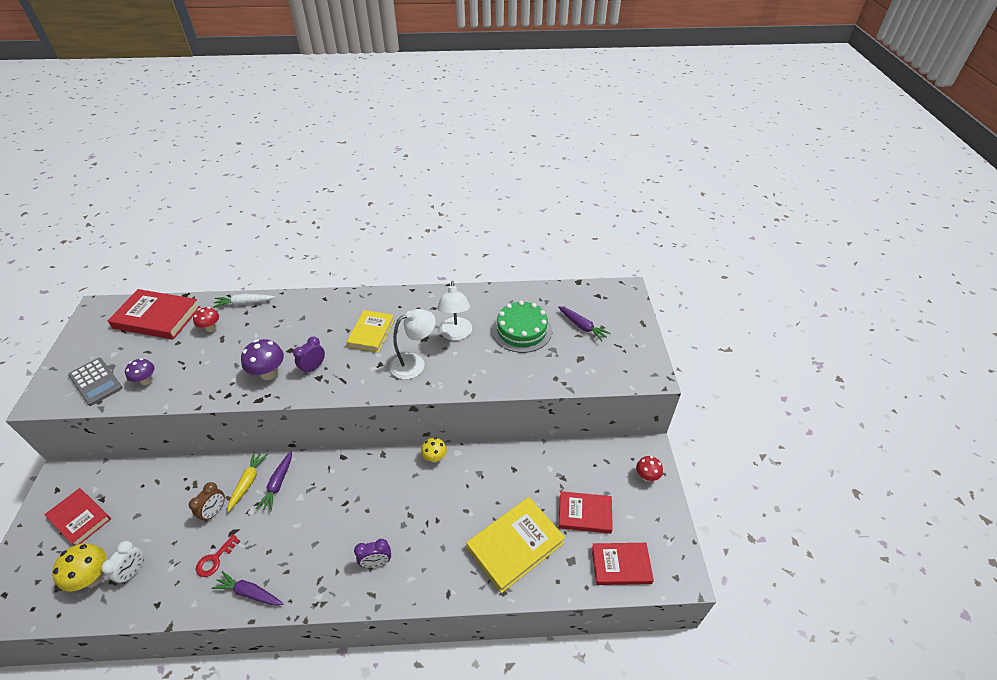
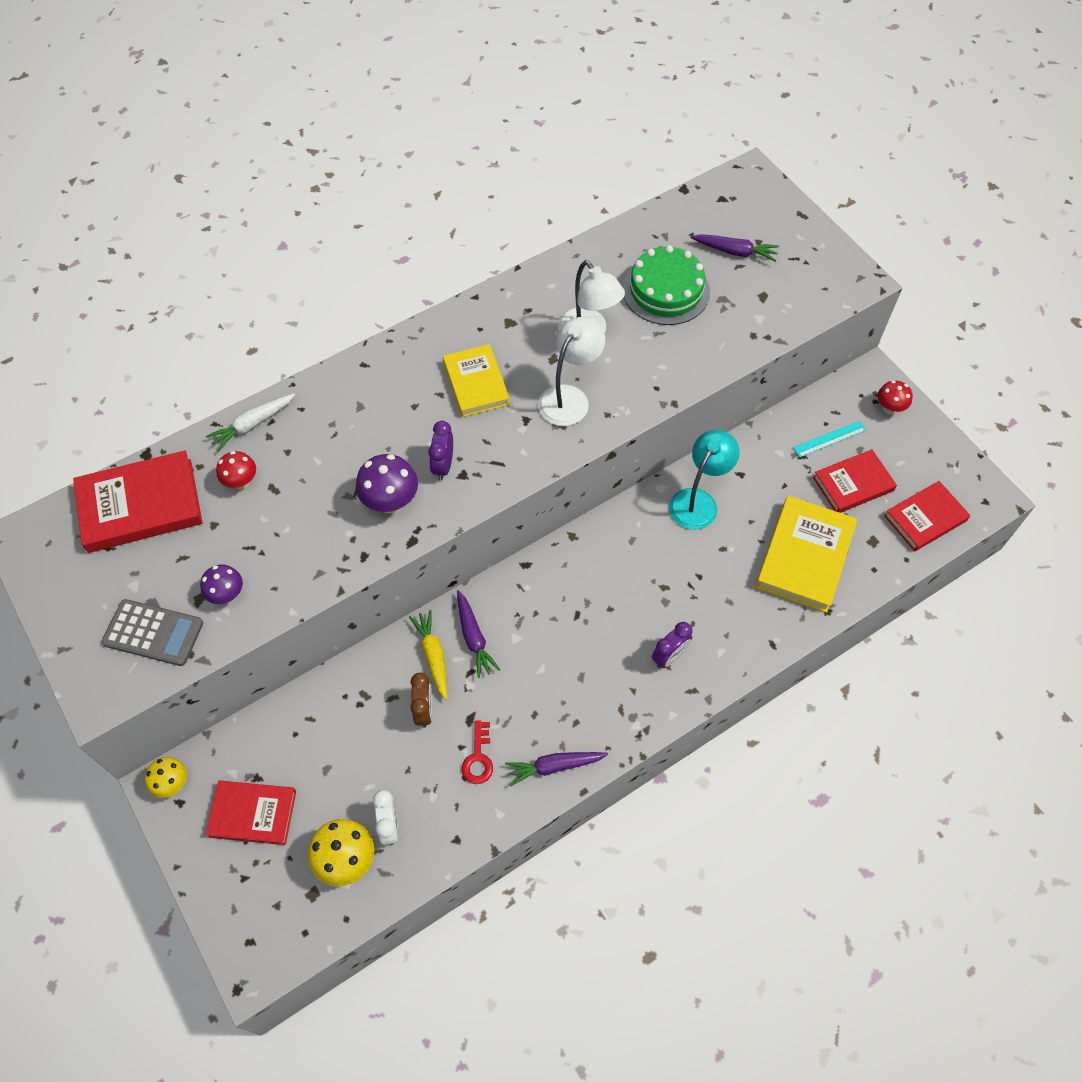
camera: 30 degrees left, 15 degrees up
(435, 458) = (639, 508): yellow mushroom -> yellow mushroom (172, 783)
(474, 472) = (698, 501): none -> turquoise lamp
(590, 476) = (829, 439): none -> turquoise ruler

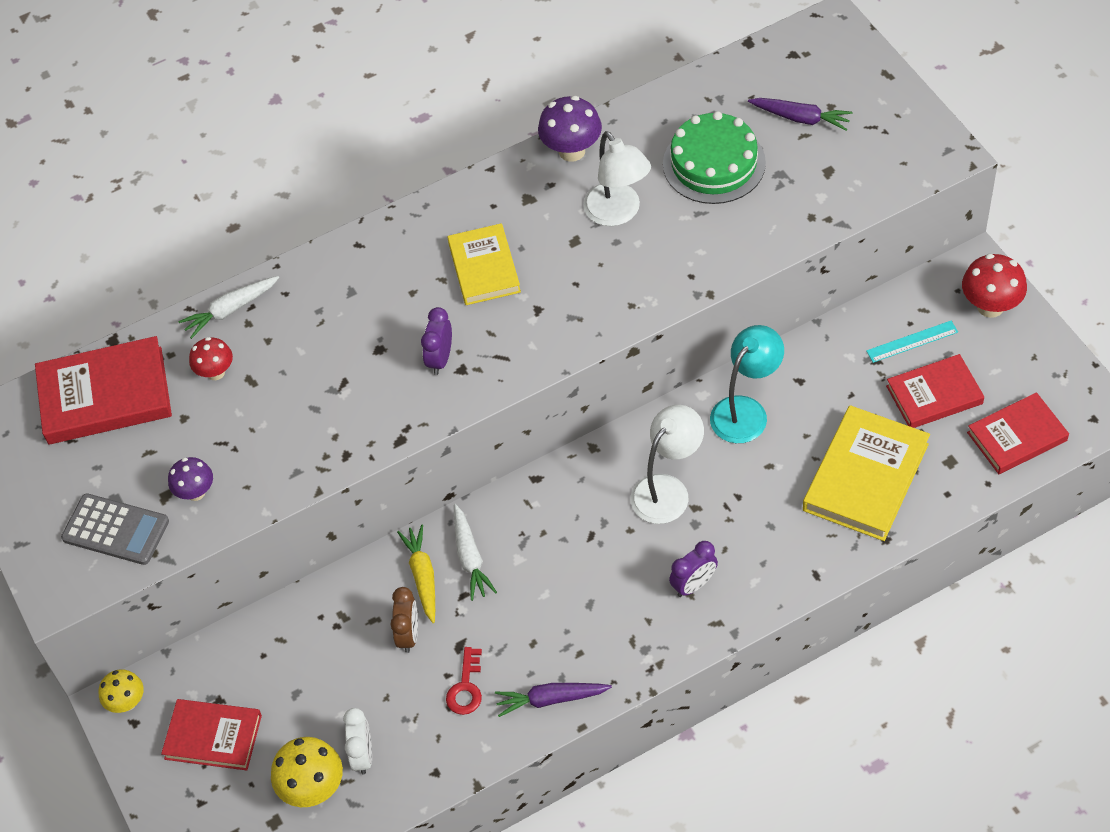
camera: 10 degrees right, 5 degrees down
(391, 502) = (379, 397): purple mushroom -> purple mushroom (572, 151)
(474, 638) = (470, 557): purple carrot -> white carrot
(569, 397) = (590, 285): white lamp -> white lamp (667, 490)
(889, 408) = (990, 306): red mushroom -> red mushroom, size x1.54

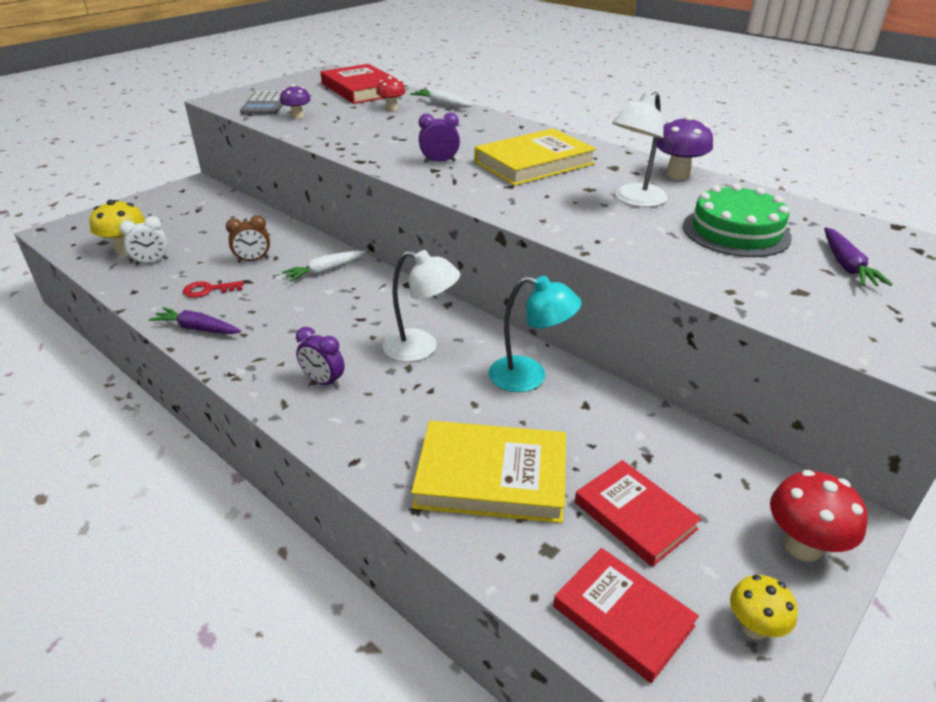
camera: 65 degrees right, 20 degrees down
(127, 702) = (196, 186): yellow mushroom -> yellow mushroom (754, 627)
(213, 737) = (170, 213): red book -> none
(423, 576) = (304, 256): yellow carrot -> none
(484, 268) = (534, 163): yellow book -> yellow book, size x1.51
(551, 699) = (197, 329): purple carrot -> purple carrot turned 45 degrees counterclockwise
(912, 341) = (694, 481): turquoise ruler -> none

